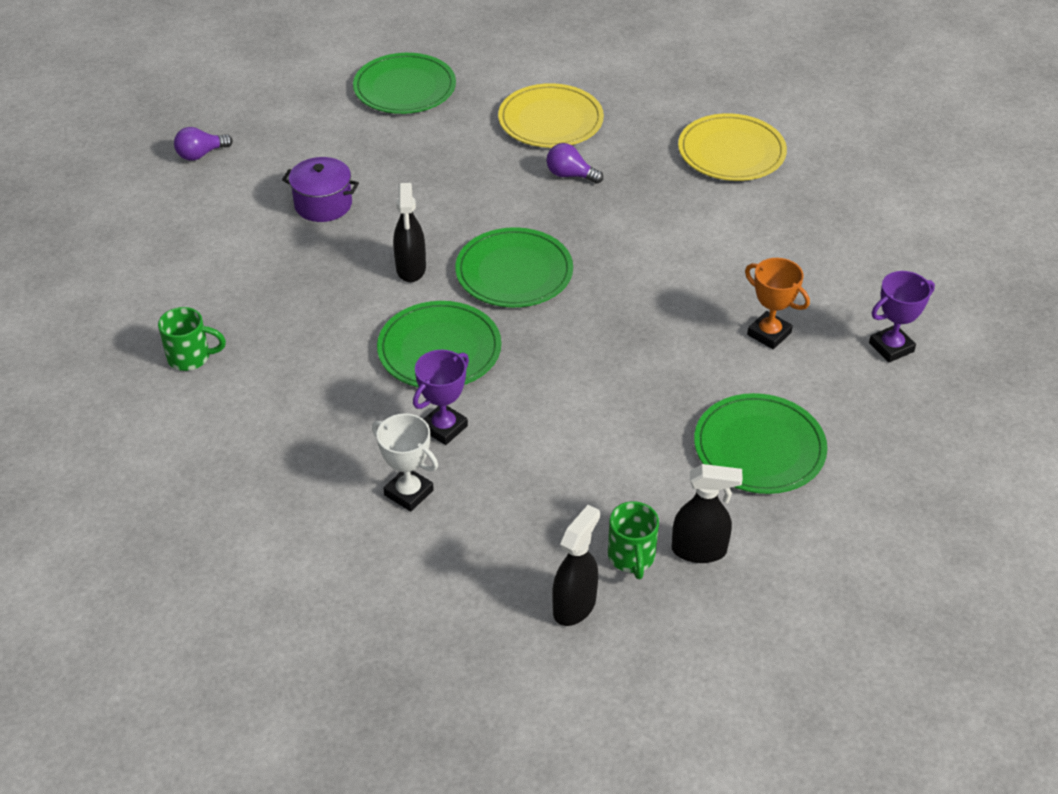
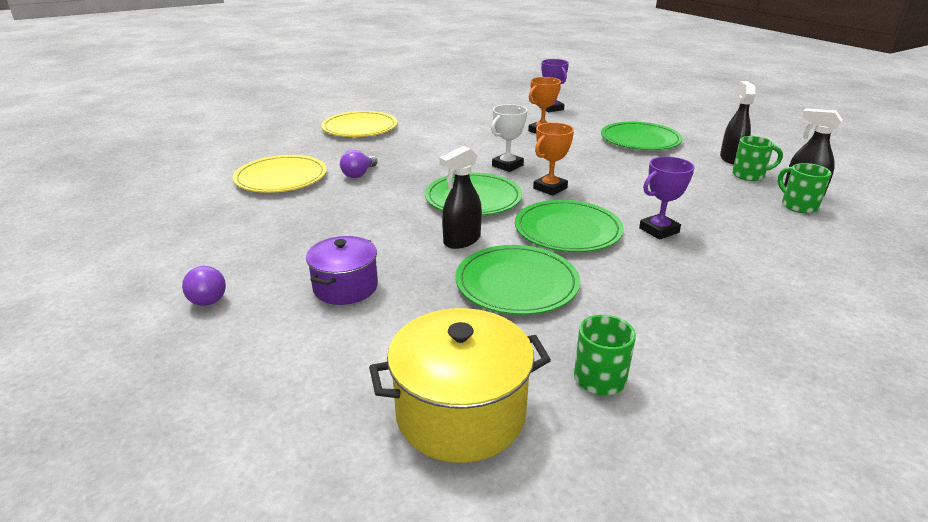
camera: 85 degrees left, 15 degrees down
(159, 283) = (460, 413): none -> yellow pot
(201, 154) = (188, 386): purple light bulb -> purple light bulb (207, 297)
(404, 88) = (172, 239): green plate -> green plate (517, 283)
(408, 493) = (737, 246): white trophy -> white trophy (507, 165)
(411, 269) = (461, 240): black spray bottle -> black spray bottle turned 135 degrees clockwise
(444, 427) = (659, 230): purple trophy -> purple trophy turned 75 degrees counterclockwise
(528, 586) = (798, 205): none -> green mug
(552, 338) = (550, 188): none -> orange trophy

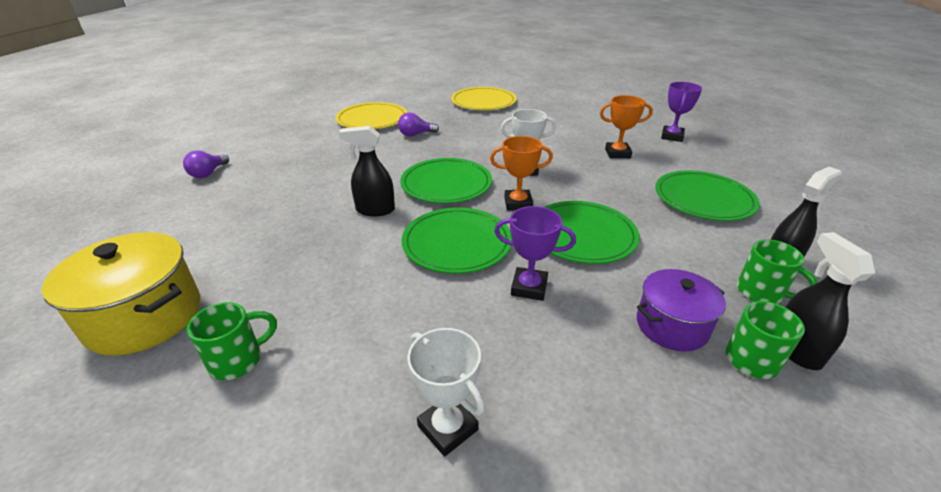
camera: 45 degrees right, 5 degrees up
(345, 287) = (262, 203): purple pot -> purple pot (671, 326)
(517, 283) = (340, 260): green plate -> green plate (582, 235)
(767, 315) = (447, 428): none -> white trophy

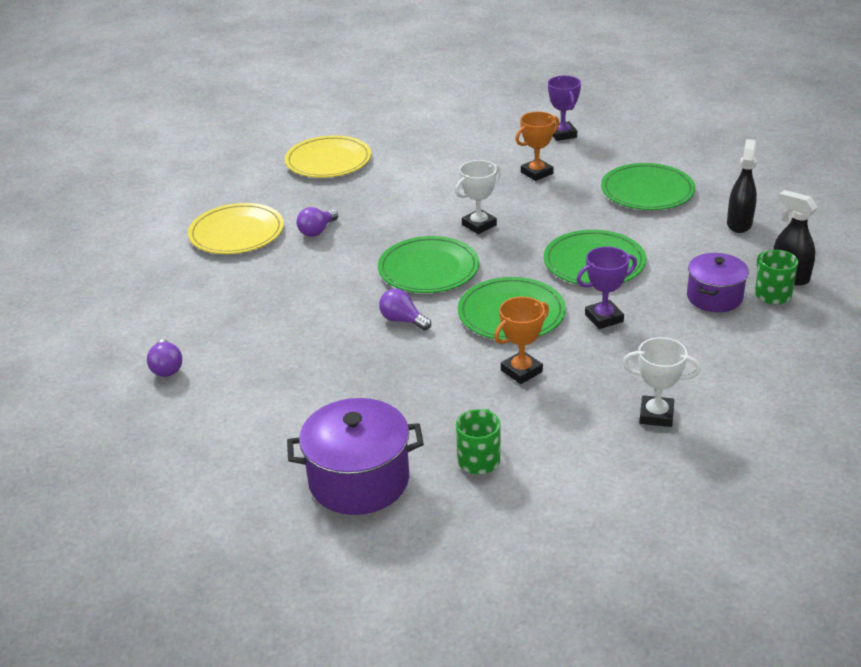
camera: 35 degrees left, 0 degrees up
(144, 317) = (359, 480): yellow pot -> purple pot
(375, 210) = (402, 320): black spray bottle -> purple light bulb
(518, 203) = (514, 259): orange trophy -> orange trophy (521, 371)
(761, 293) = (745, 250): green mug -> none

